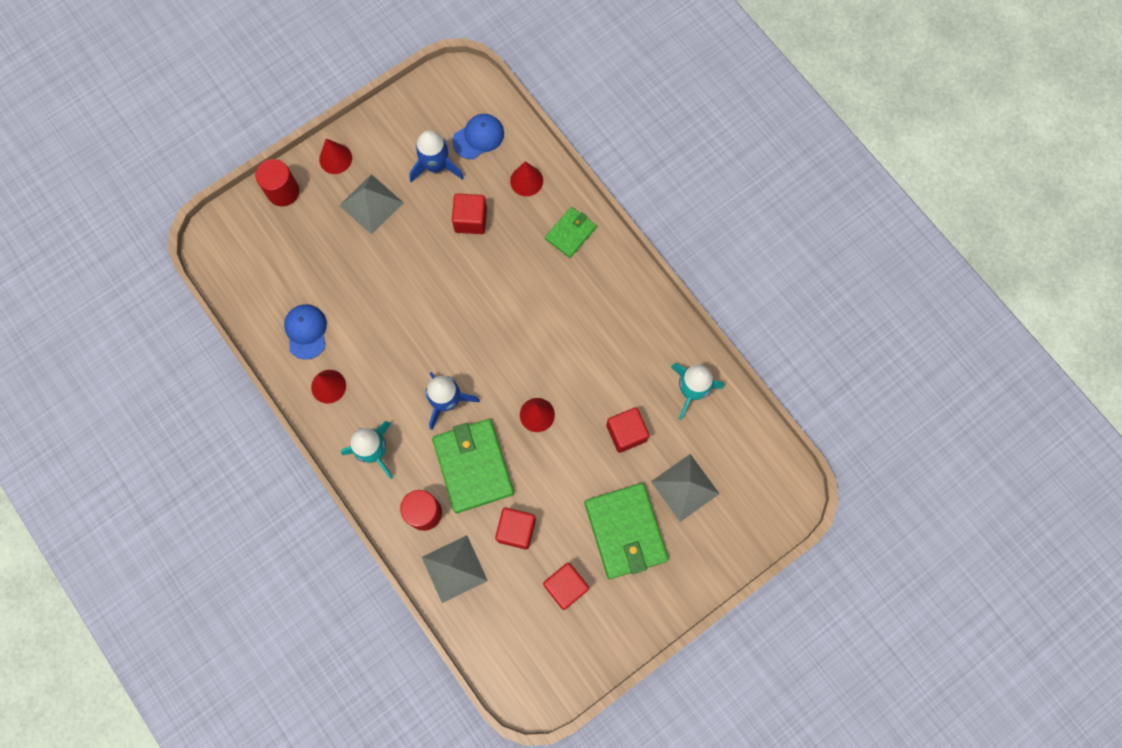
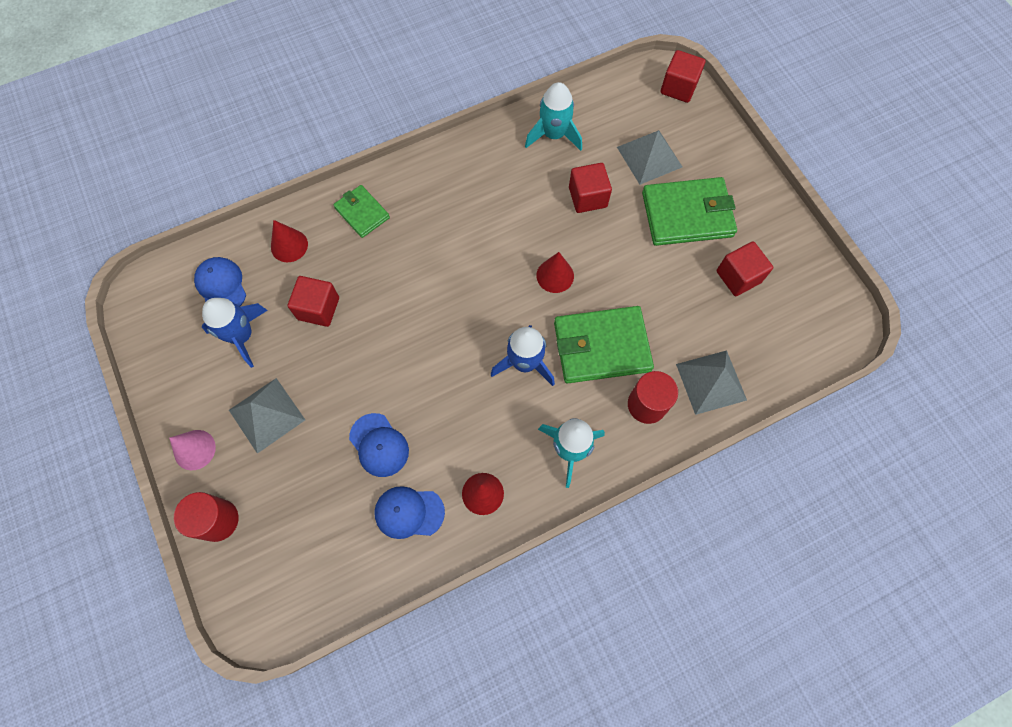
camera: 80 degrees left, 5 degrees down
(335, 158) = (194, 449): red cone -> pink cone
(358, 296) = (379, 445): none -> blue cap
(516, 530) = (675, 314): red cube -> red cube (678, 87)

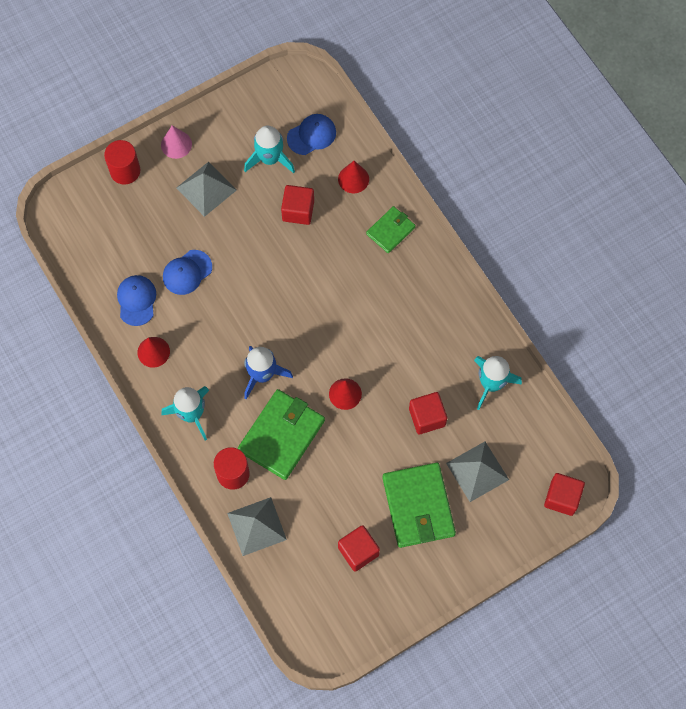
camera: 85 degrees right, 0 degrees up
(242, 335) = (270, 159): blue rocket -> turquoise rocket
(601, 347) = (281, 435): green wallet -> green wallet turned 45 degrees clockwise

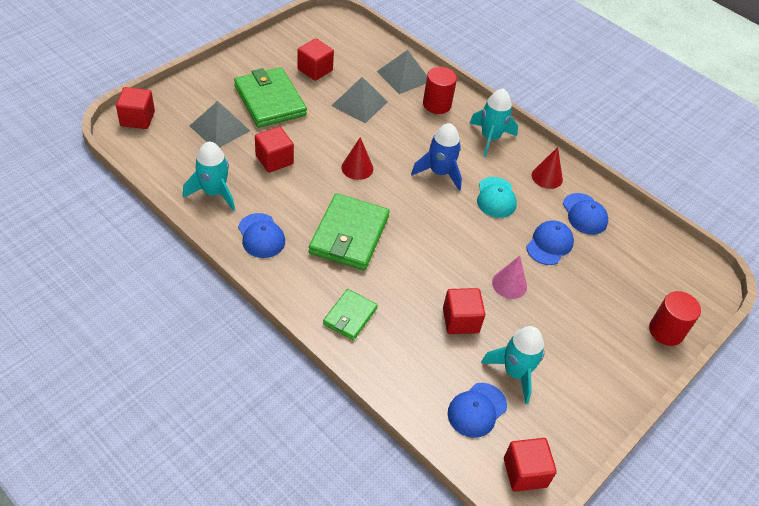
camera: 160 degrees right, 20 degrees down
(176, 144) = (628, 370): pink cone -> pink cone (509, 284)
(206, 188) = (570, 327): grey pyramid -> grey pyramid (359, 103)
(217, 334) = (496, 197): none -> turquoise cap
(281, 435) = (405, 133): green wallet -> green wallet (349, 235)
(293, 85) = (525, 472): none -> red cube
(353, 179) = (409, 366): red cone -> none
(453, 325) = (261, 236): none -> blue cap

